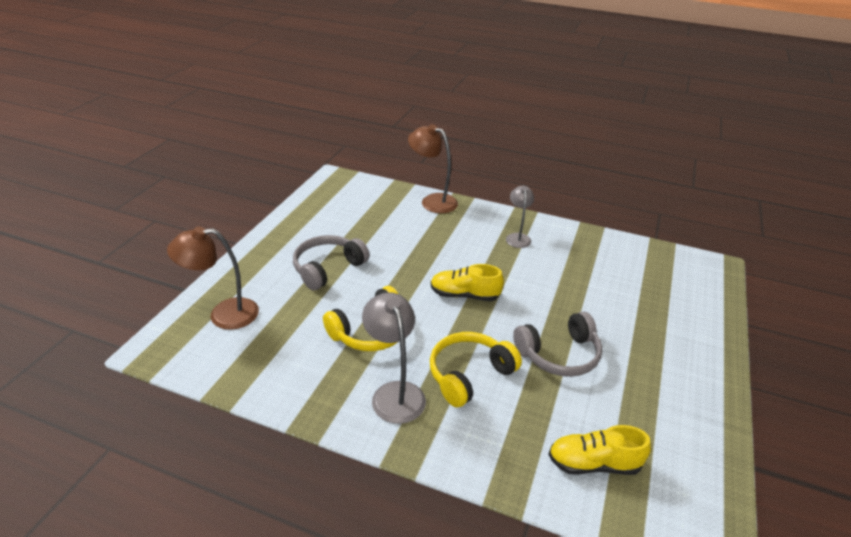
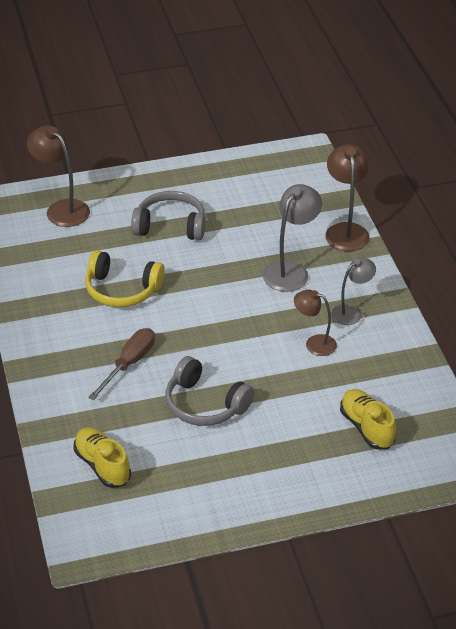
camera: 55 degrees right, 5 degrees up
(394, 393) = (72, 335): grey lamp -> grey lamp (291, 271)
(464, 295) = (223, 318): yellow shoe -> yellow shoe (366, 427)
(469, 374) = (129, 364): yellow headphones -> brown screwdriver
(535, 267) = (314, 343): none -> brown lamp

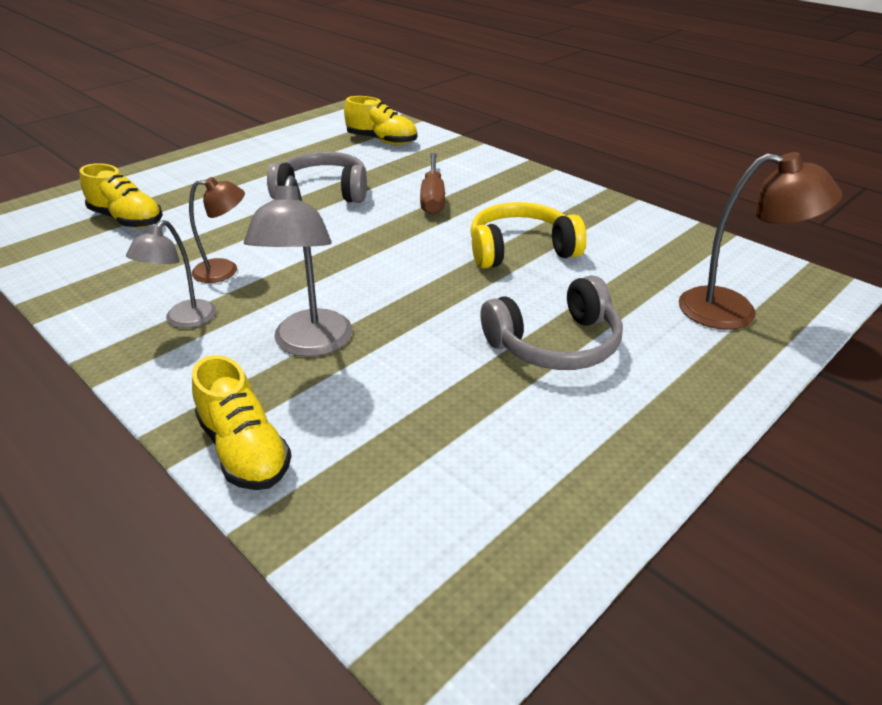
camera: 150 degrees right, 5 degrees down
(346, 230) = (244, 450): brown lamp -> yellow shoe

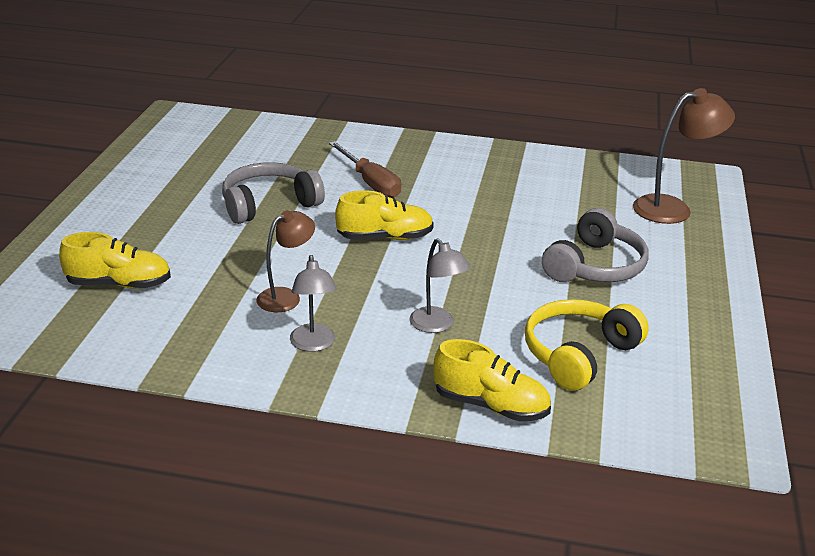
camera: 35 degrees left, 5 degrees down
(310, 344) = (436, 325): grey lamp -> grey lamp, size x0.65
(382, 141) = (252, 141): yellow shoe -> yellow shoe (385, 237)
(520, 250) = (492, 207): yellow headphones -> yellow headphones (578, 354)

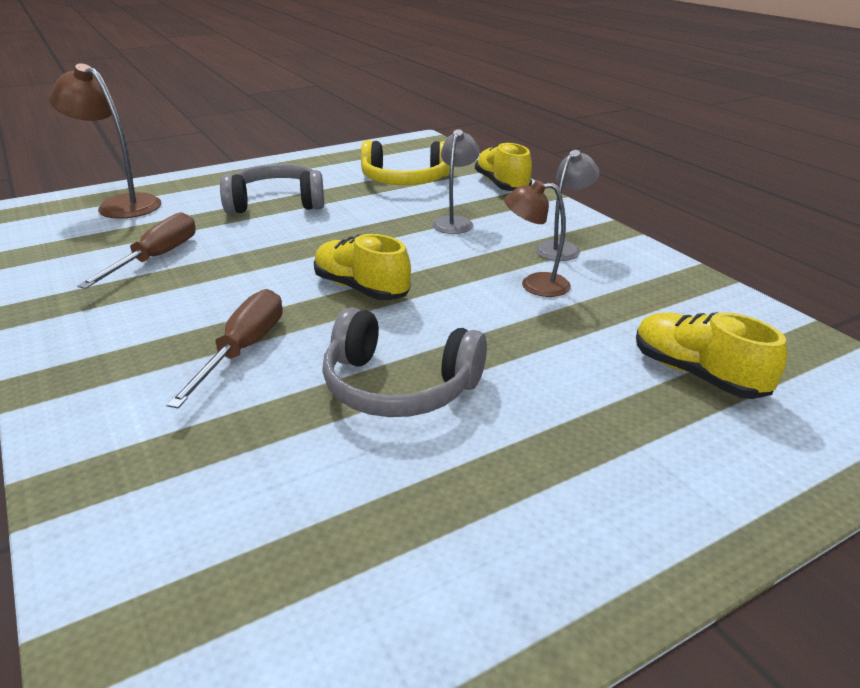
camera: 130 degrees left, 0 degrees up
(536, 194) = (156, 258): none -> brown screwdriver

